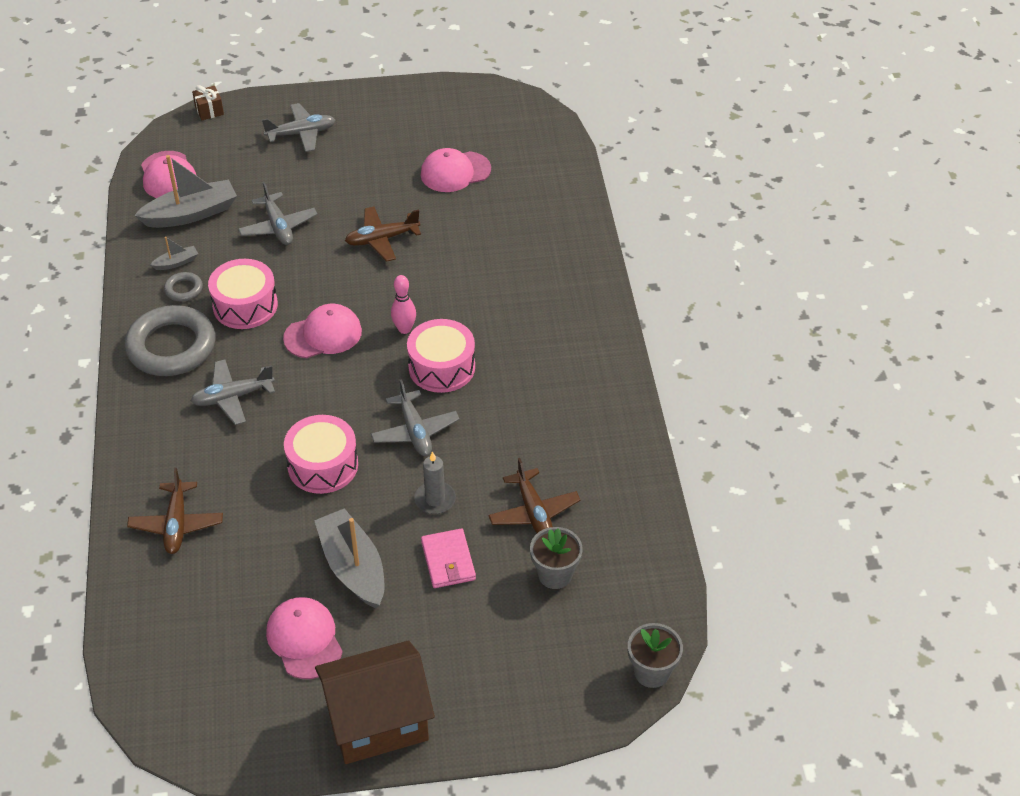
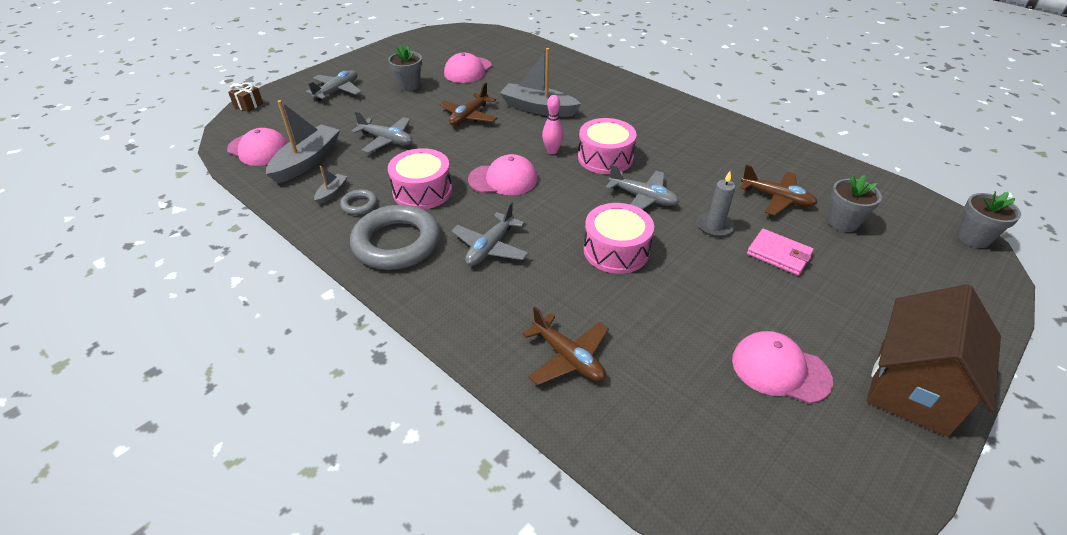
camera: 40 degrees left, 5 degrees down
(323, 334) = (503, 179): pink cap -> pink cap turned 60 degrees clockwise
(353, 567) = (732, 298): grey boat -> grey boat (538, 108)
(373, 163) = (409, 86): none -> grey flower pot

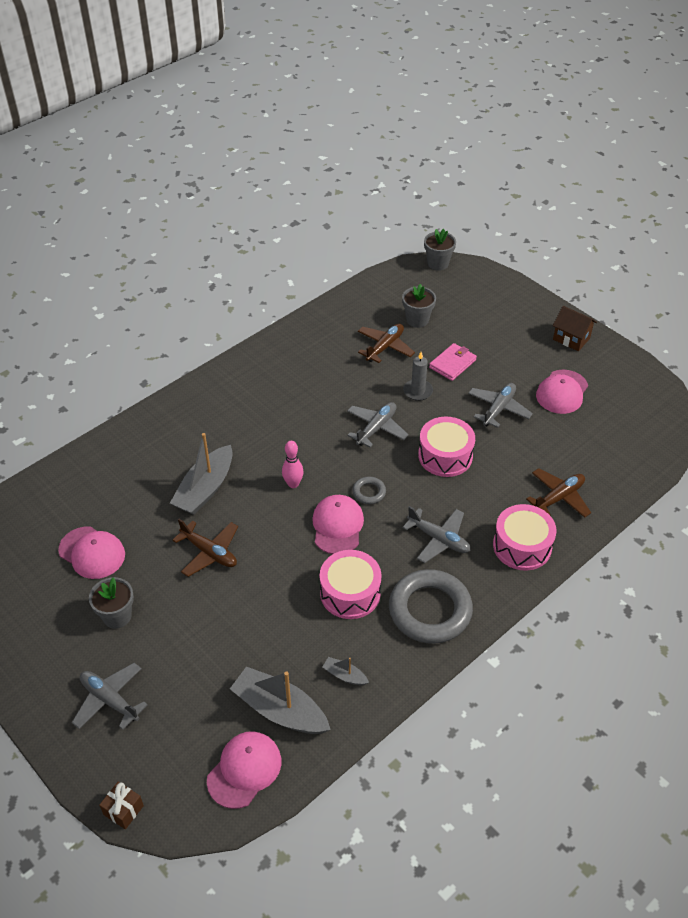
camera: 85 degrees left, 5 degrees up
(359, 205) = (368, 647): grey ring -> grey ring (369, 492)
(386, 140) = (247, 632): grey plane -> grey plane (498, 409)
(605, 158) = (311, 445): pink drum -> pink drum (522, 546)
(913, 387) = (571, 339): brown house -> brown house, size x0.55

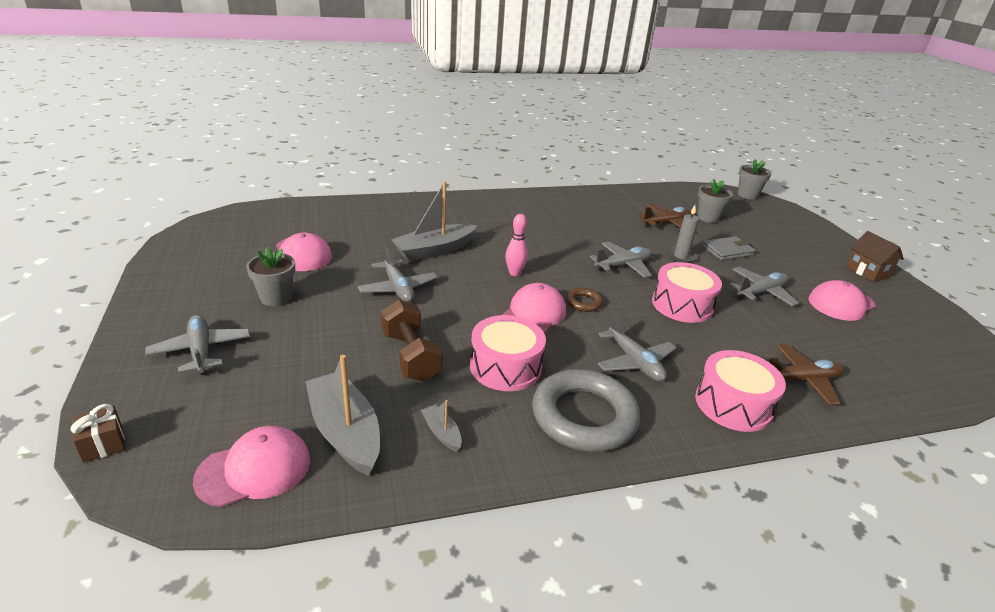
camera: 25 degrees right, 15 degrees down
(209, 552) = (398, 288): brown plane -> grey plane
(274, 619) = (410, 356): none -> brown dumbbell
(369, 492) = (583, 302): grey ring -> brown ring
(452, 364) = (727, 251): pink wallet -> grey wallet

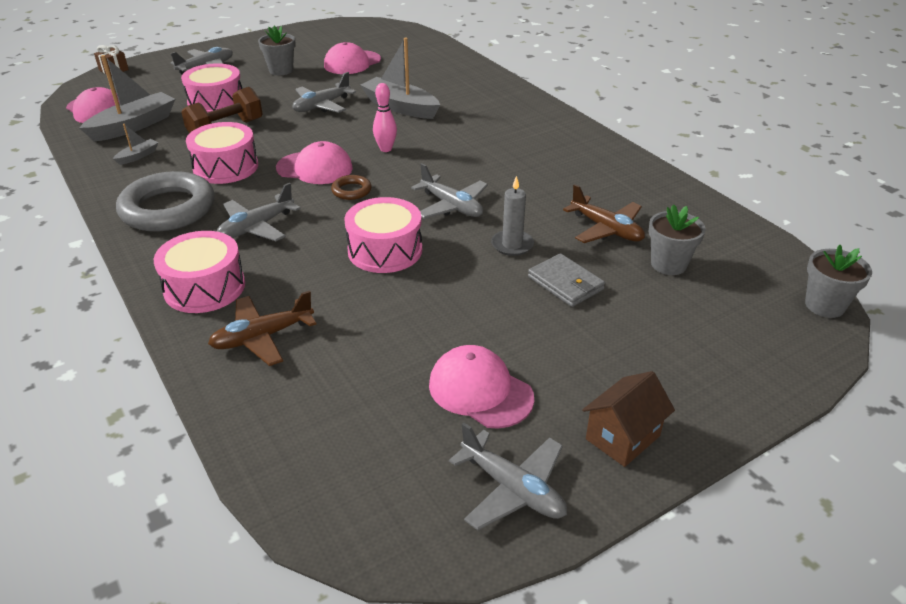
camera: 75 degrees right, 5 degrees up
(328, 355) = (216, 102): none -> pink drum
(760, 292) = (458, 312): grey plane -> grey plane (512, 489)
(801, 380) = (262, 337): brown plane -> brown plane turned 90 degrees clockwise

